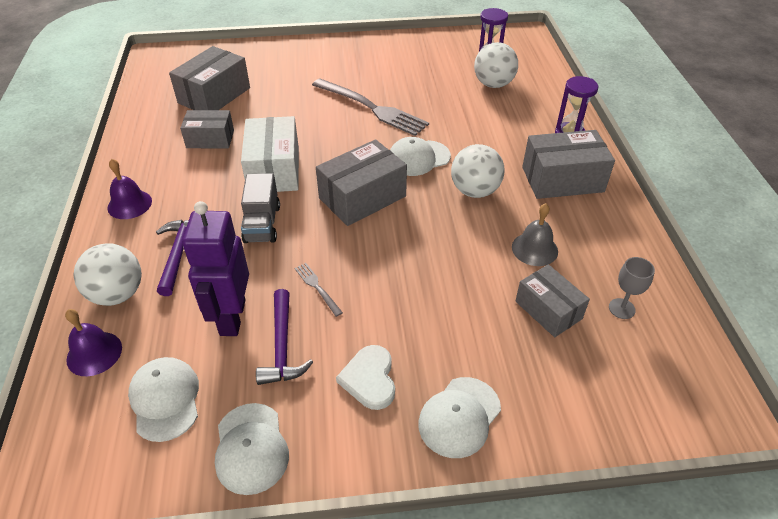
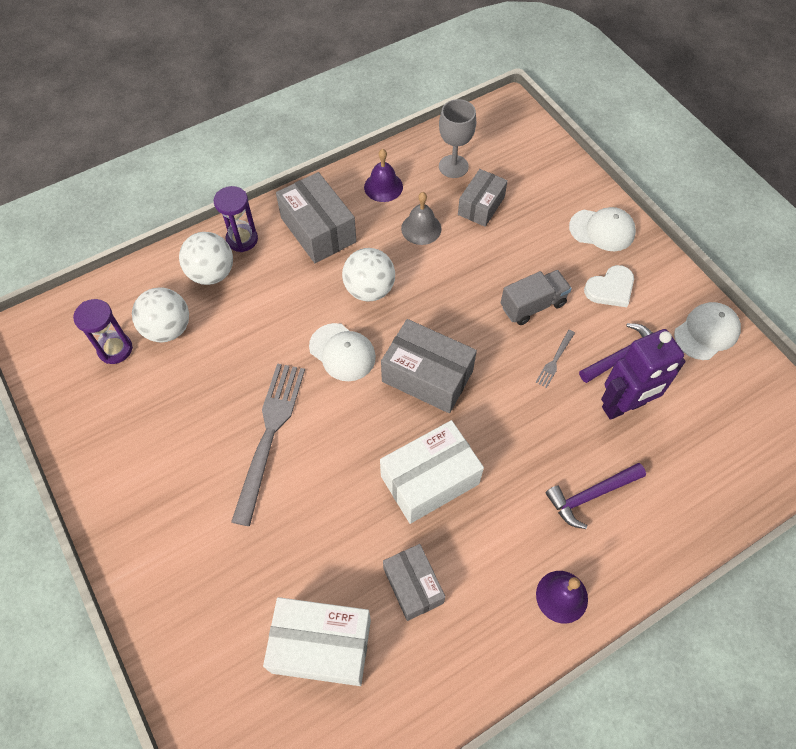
camera: 115 degrees left, 15 degrees up
(94, 353) = (723, 487): purple bell -> purple bell (383, 187)
(117, 294) = (664, 515): white ball -> white ball (212, 273)
(165, 399) = (717, 407): white cap -> none
(214, 95) = (321, 646): grey box -> white box
(262, 224) = (511, 445): grey truck -> grey truck (533, 305)
(621, 308) = (453, 166): grey goblet -> grey goblet, size x1.52

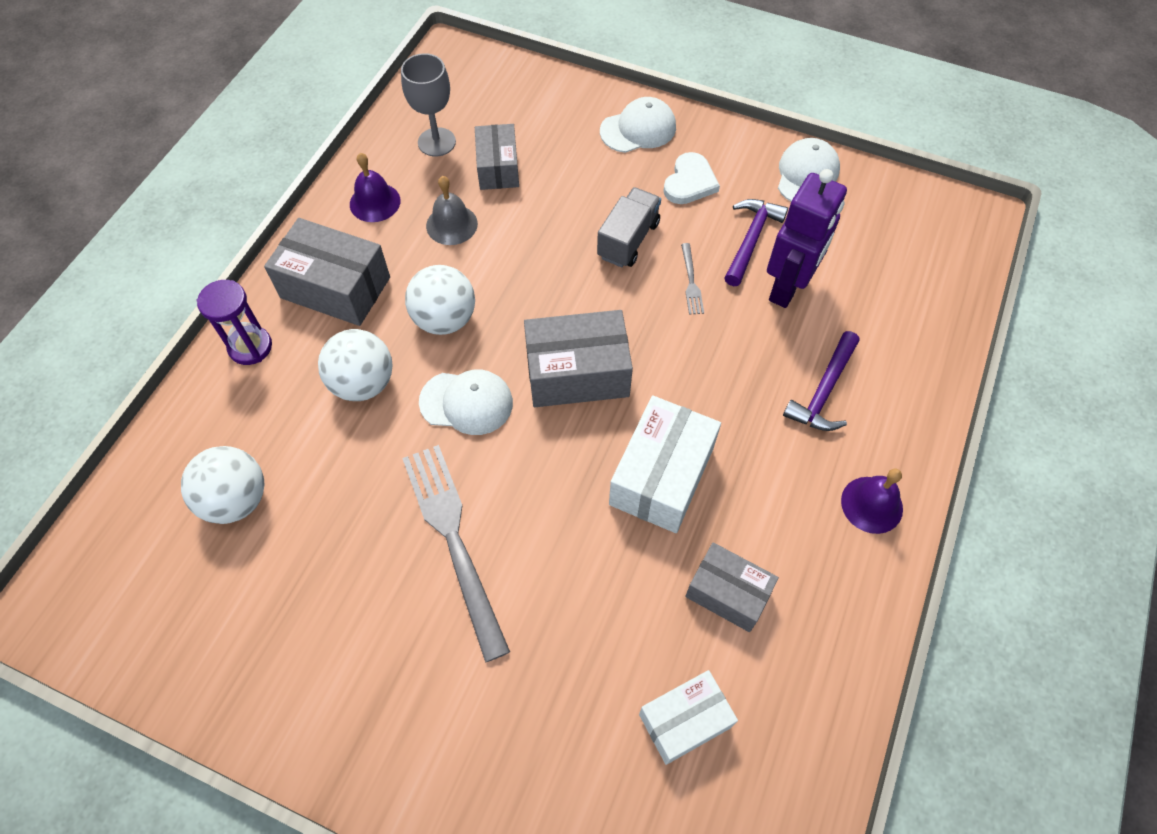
camera: 35 degrees left, 0 degrees up
(115, 349) = (185, 563): purple hourglass -> none
(212, 273) = (242, 405): white ball -> white ball (363, 383)
(321, 646) = (685, 721): white box -> white box, size x0.65

